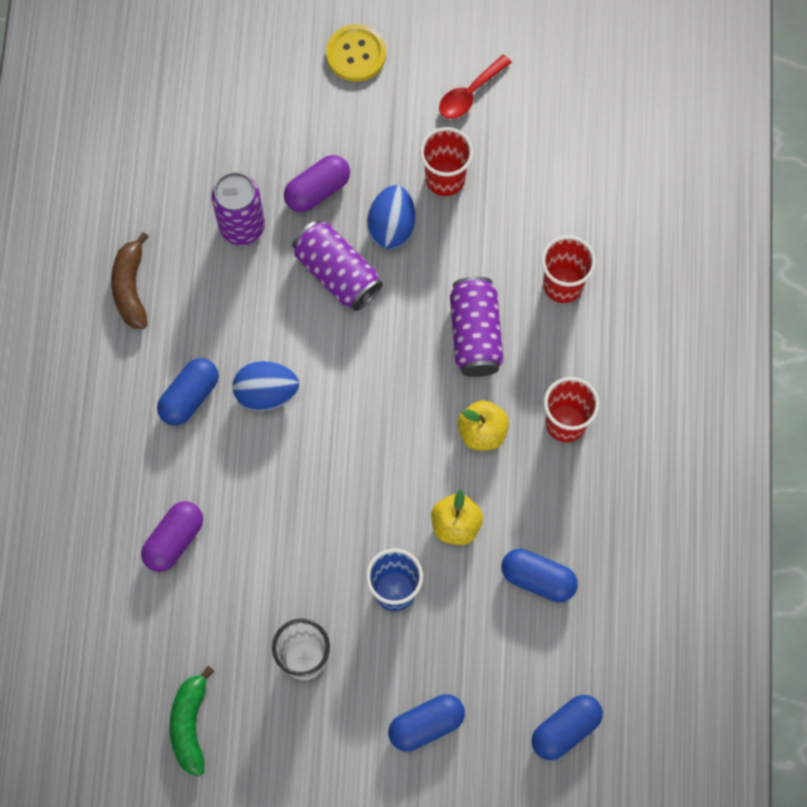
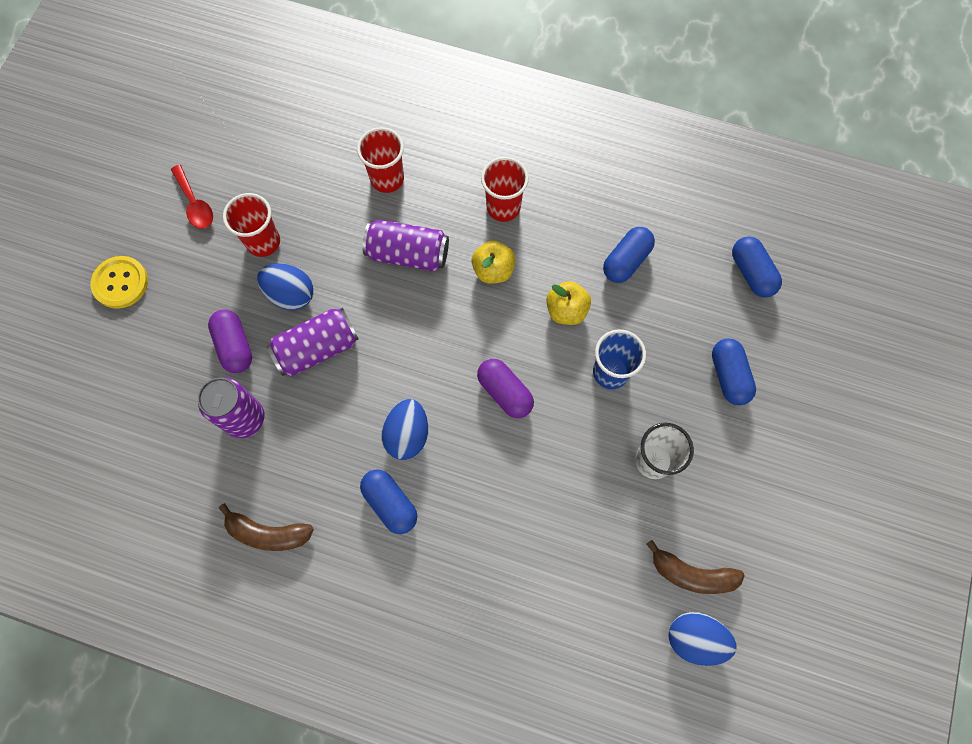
camera: 75 degrees left, 0 degrees up
(124, 740) = (694, 638): none -> blue egg
(174, 540) = (520, 549): purple capsule -> purple capsule (505, 392)
(190, 724) = (691, 574): green banana -> brown banana

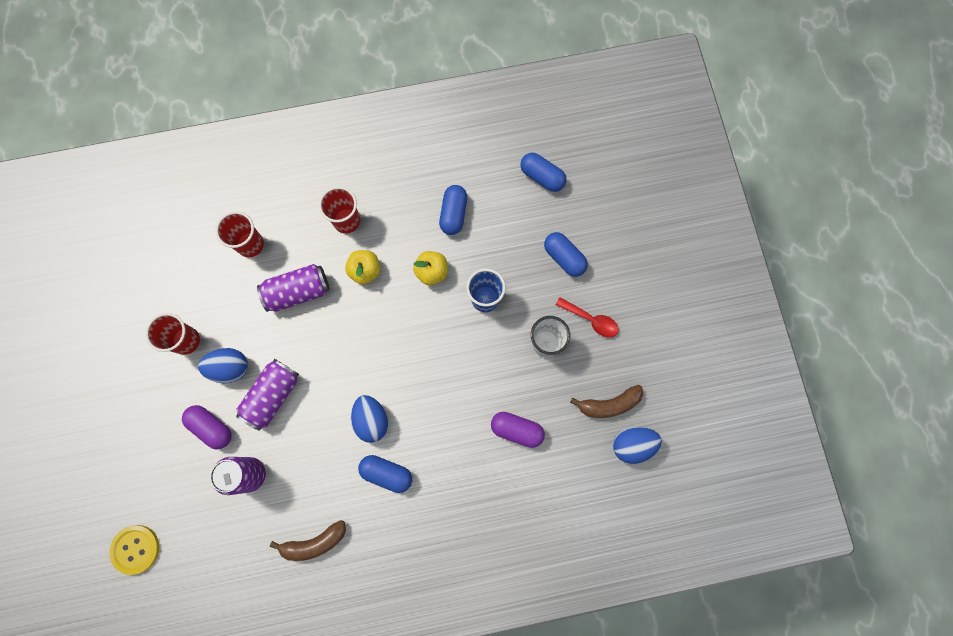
camera: 30 degrees left, 5 degrees up
(120, 283) = (97, 430): yellow button -> yellow button (135, 549)
(195, 203) = (116, 340): red spoon -> red spoon (591, 320)
(505, 392) = (421, 353): purple capsule -> purple capsule (517, 430)

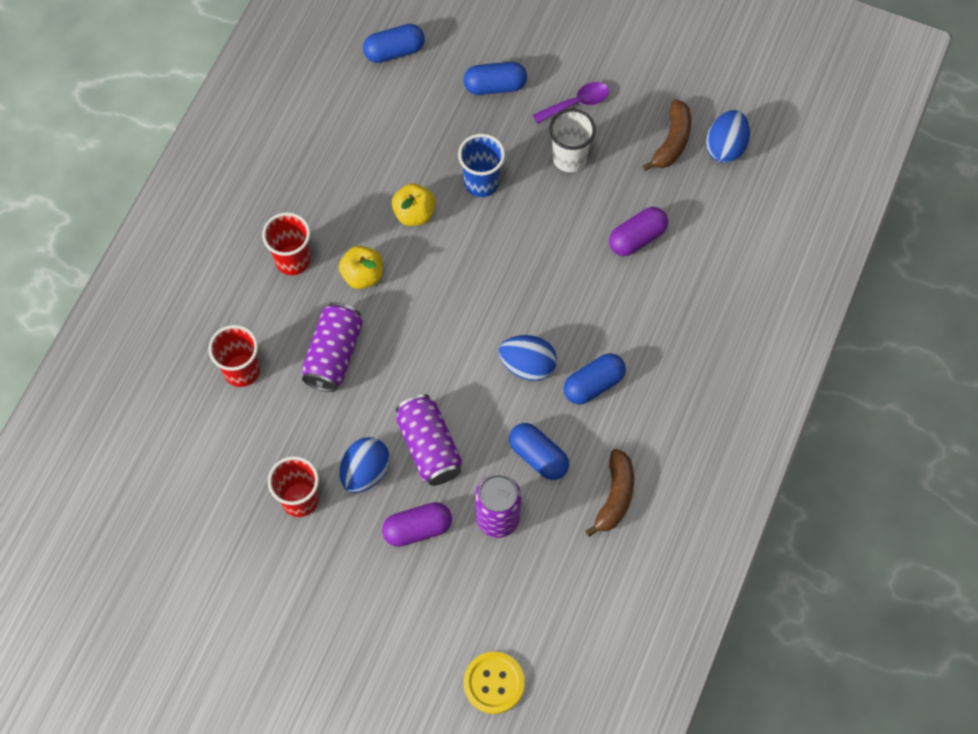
camera: 55 degrees left, 10 degrees down
(453, 214) = (368, 155): blue capsule -> blue capsule (538, 456)
(591, 320) = (576, 103): red spoon -> purple spoon

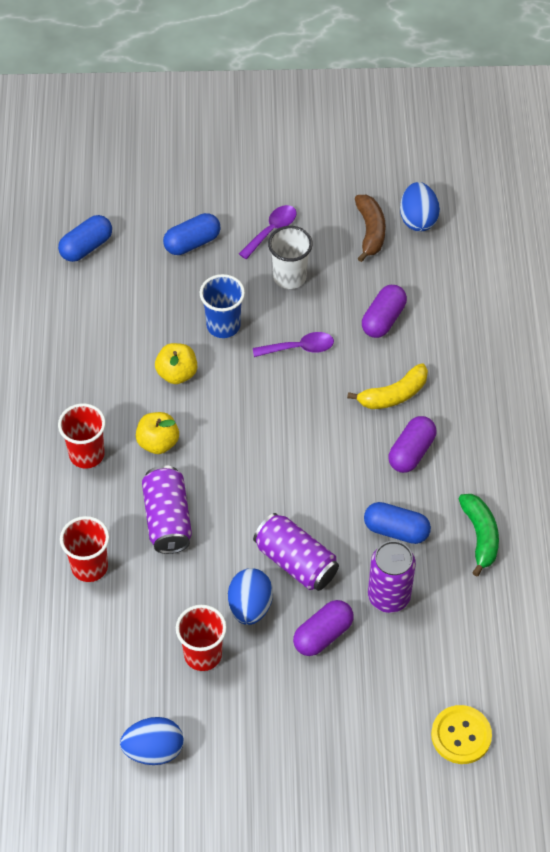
camera: 25 degrees left, 10 degrees down
(527, 365) = (346, 459): blue egg -> blue egg (154, 750)
(541, 235) = (299, 348): none -> purple spoon
(593, 384) = (411, 452): blue capsule -> purple capsule
(606, 319) = (393, 395): none -> yellow banana
(615, 496) = (480, 536): brown banana -> green banana

